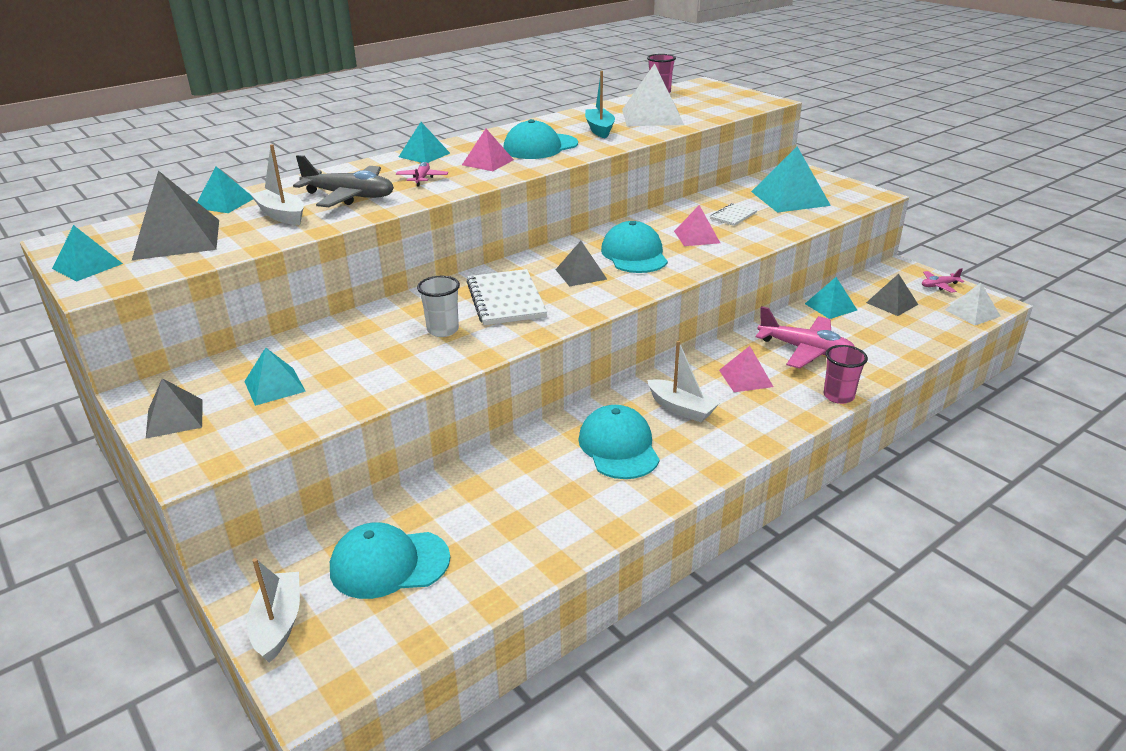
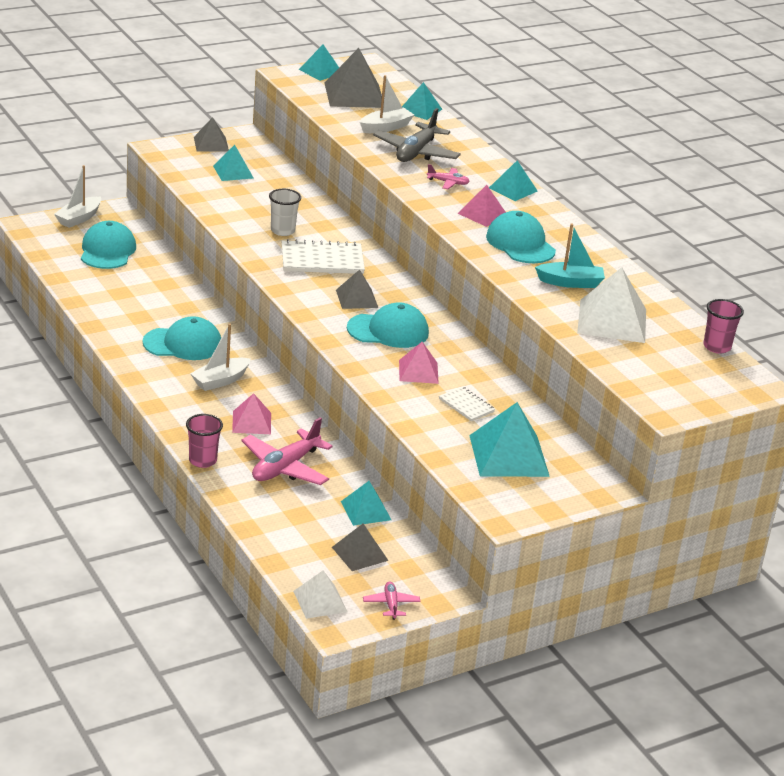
camera: 95 degrees right, 0 degrees up
(278, 623) = (79, 218): white boat -> white boat turned 120 degrees clockwise

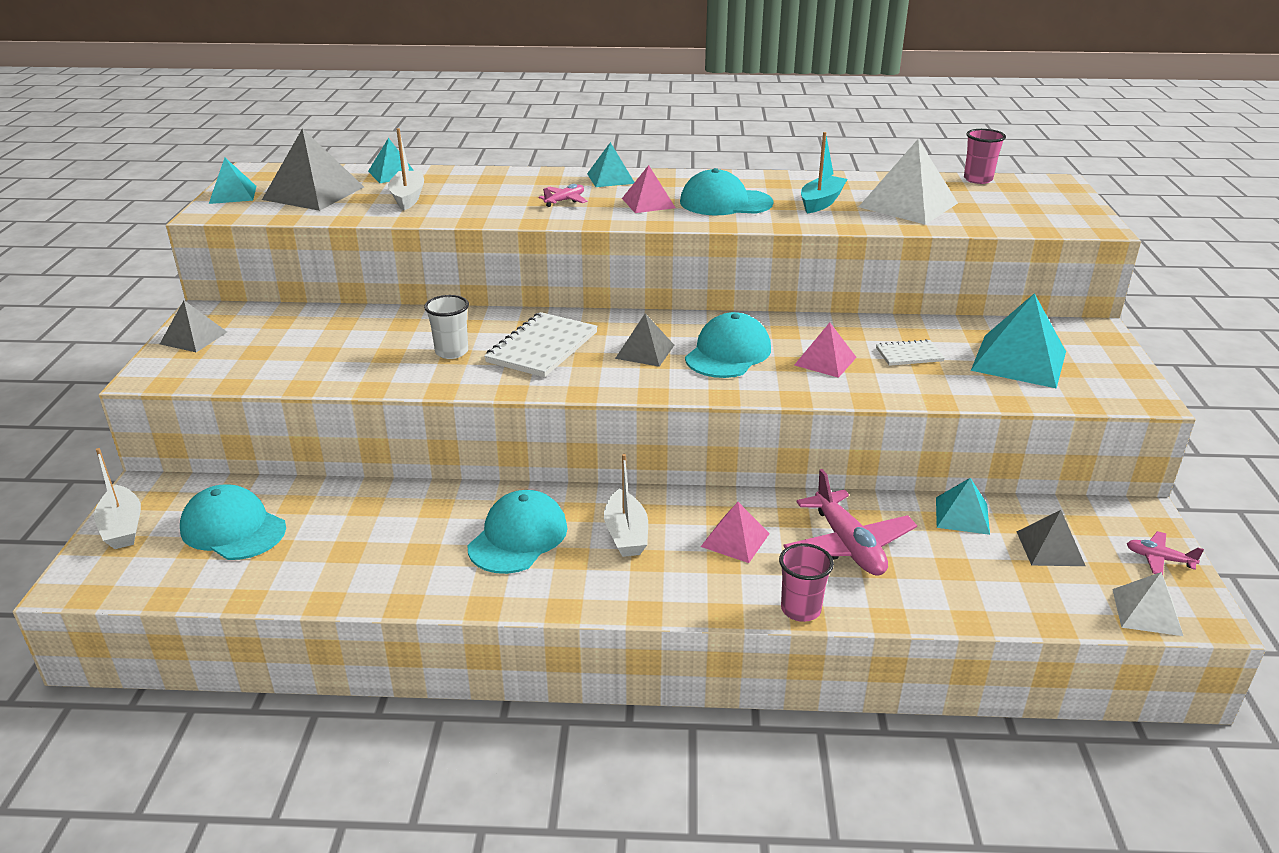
camera: 55 degrees left, 0 degrees up
(233, 172) = (278, 343): turquoise pyramid -> none
(416, 152) = (482, 198): grey plane -> none

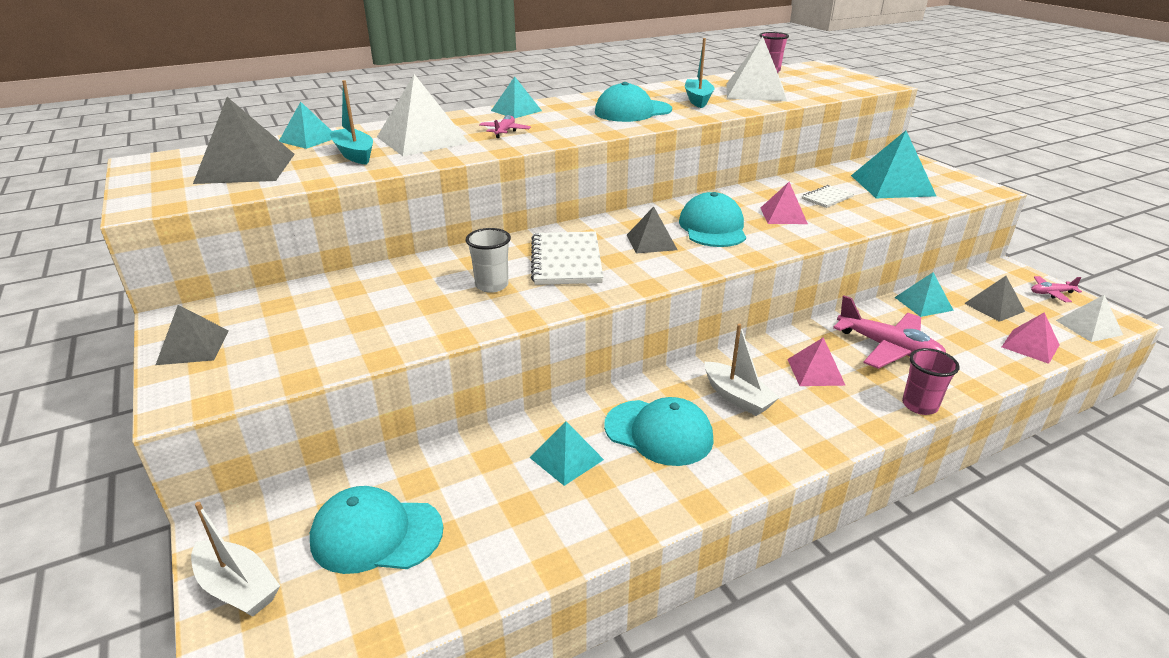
camera: 30 degrees left, 0 degrees up
(233, 194) = (150, 185): turquoise pyramid -> turquoise pyramid (566, 458)
(408, 197) = (354, 154): white boat -> turquoise boat
(482, 194) = (422, 140): none -> white pyramid
(518, 537) = (659, 432): turquoise cap -> turquoise cap turned 120 degrees clockwise
(648, 203) = (575, 121): pink pyramid -> pink pyramid (1030, 346)

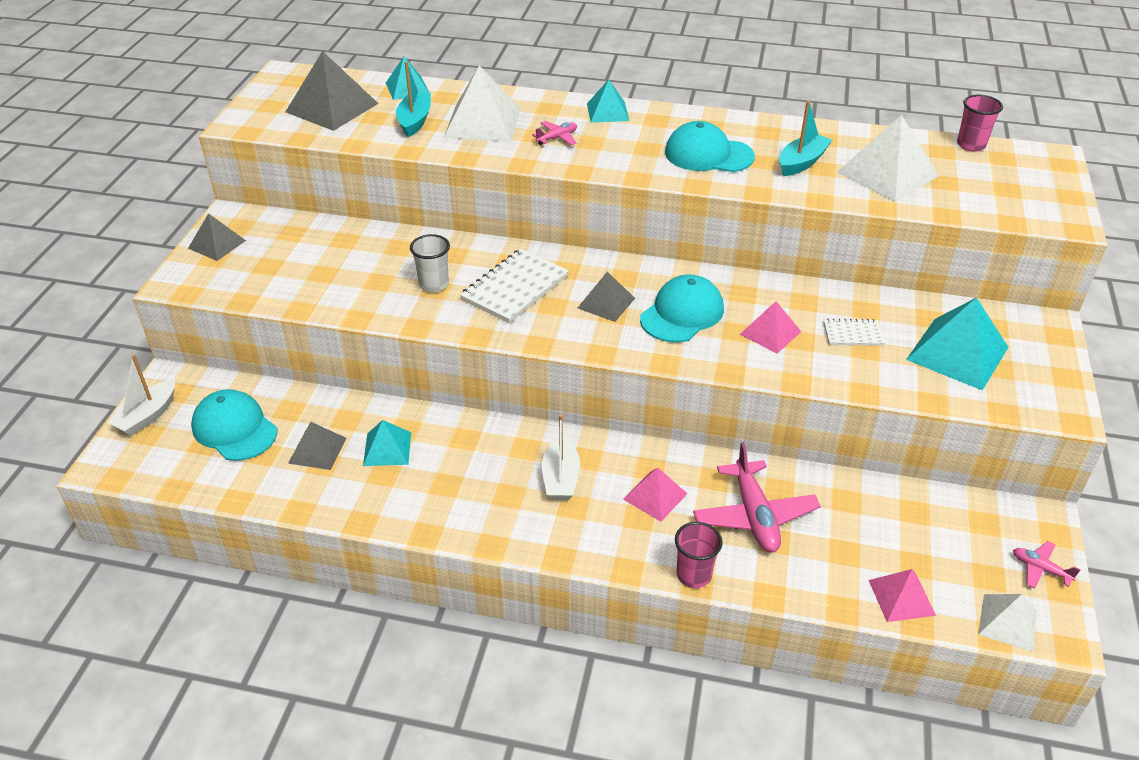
camera: 40 degrees right, 10 degrees up
(237, 588) = (147, 416): white boat -> white boat turned 45 degrees clockwise
(659, 432) = (468, 468): turquoise cap -> none
(923, 303) = (869, 497): turquoise pyramid -> none
(994, 307) = (940, 543): grey pyramid -> grey pyramid (317, 450)

